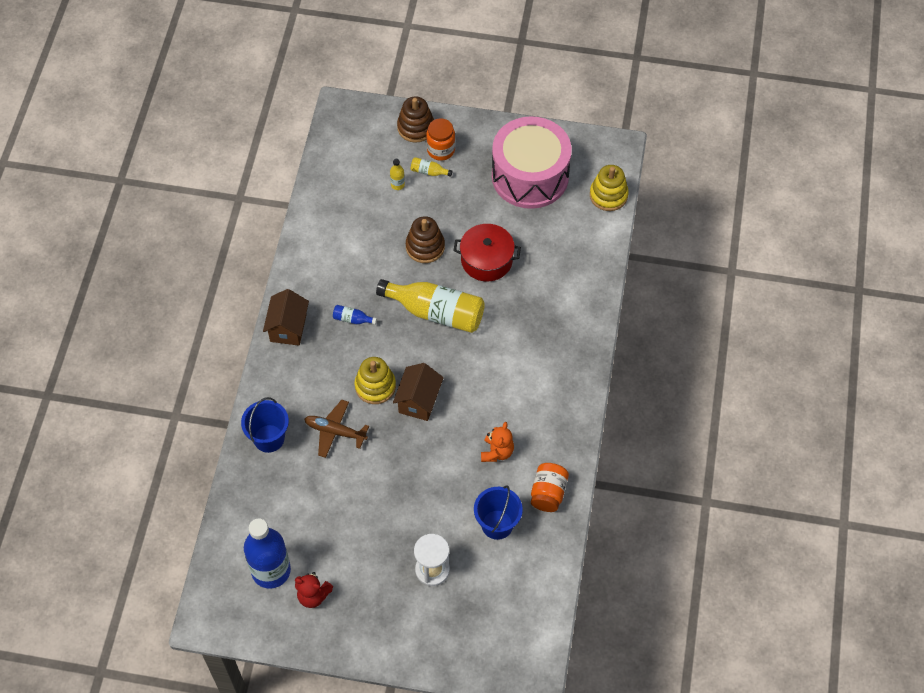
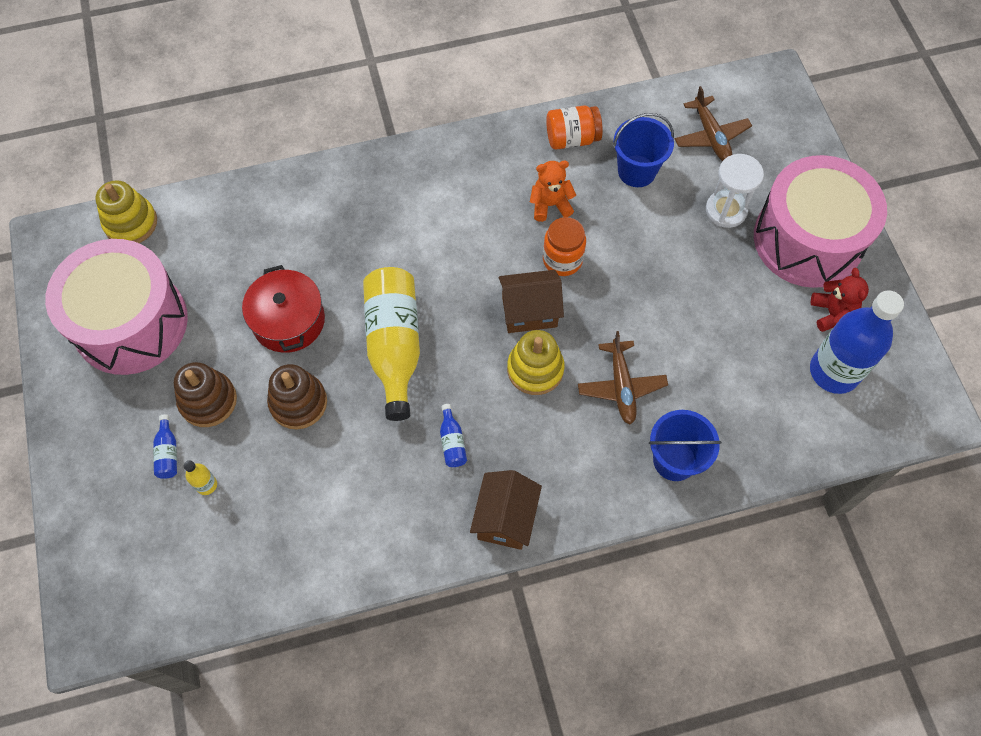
camera: 115 degrees left, 5 degrees up
(288, 328) = (505, 518): brown house -> brown house turned 60 degrees counterclockwise
(378, 614) = (807, 239): none -> pink drum
(416, 127) = (91, 506): brown stacking toy -> brown stacking toy (208, 401)
(429, 172) = (168, 453): yellow bottle -> blue bottle
(441, 150) = (123, 454): orange jar -> orange jar (562, 260)
(502, 595) = (711, 136): none -> brown plane

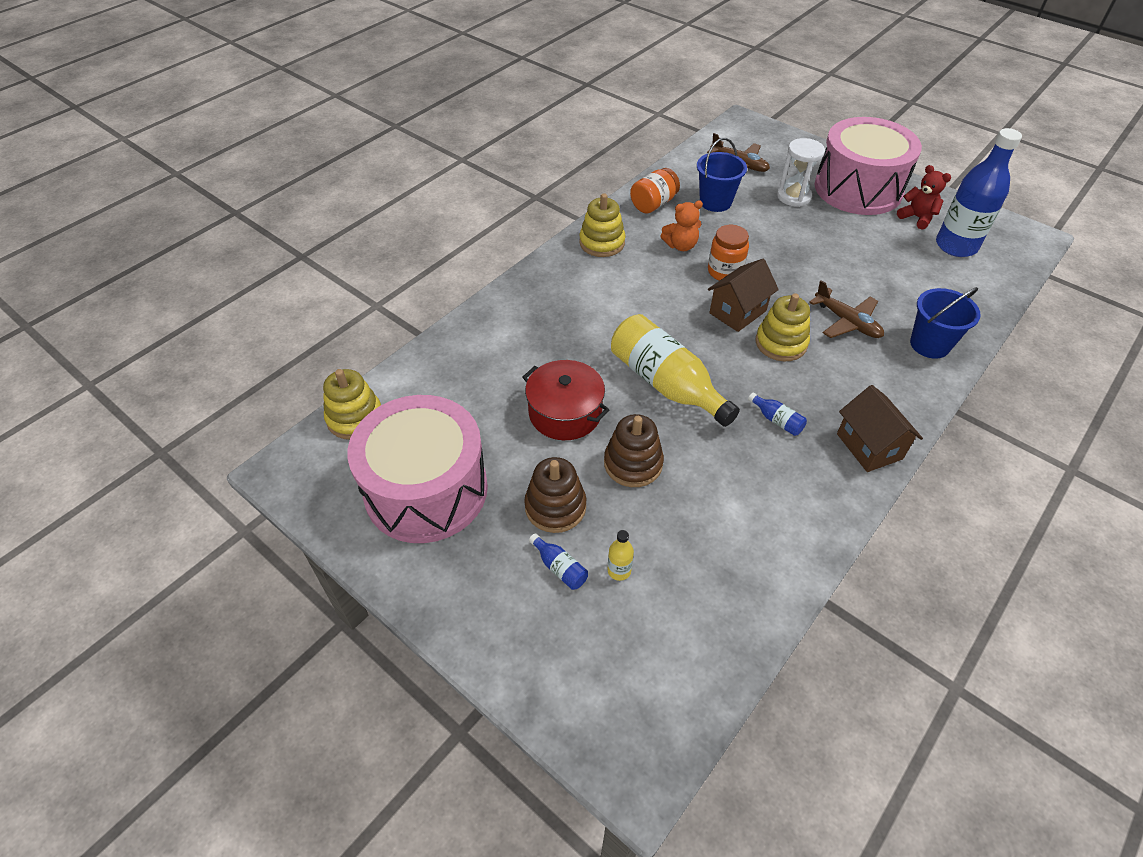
camera: 35 degrees left, 15 degrees down
(479, 158) = (602, 243): none -> yellow stacking toy
(550, 205) = (681, 245): orange teddy bear -> orange teddy bear turned 150 degrees counterclockwise

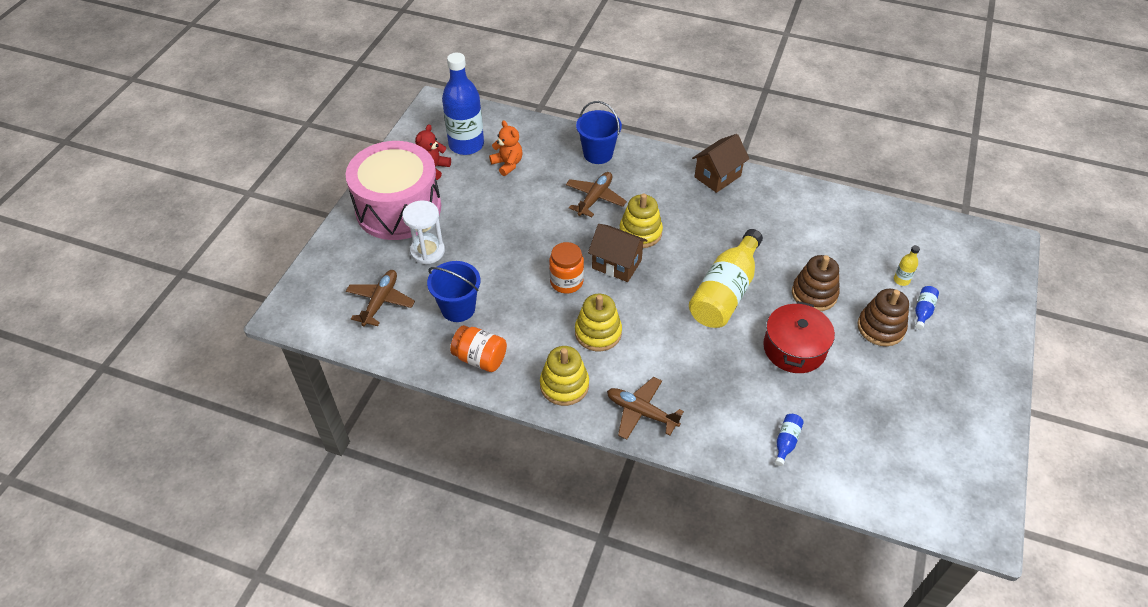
camera: 110 degrees left, 0 degrees up
(355, 418) = (898, 501): yellow stacking toy -> yellow stacking toy (598, 333)
(426, 490) = (924, 413): pink drum -> none
(549, 279) = (641, 412): none -> brown plane
(681, 245) = (541, 321): orange teddy bear -> orange teddy bear (507, 164)
(777, 420) = (723, 224): blue bottle -> blue bottle (786, 442)

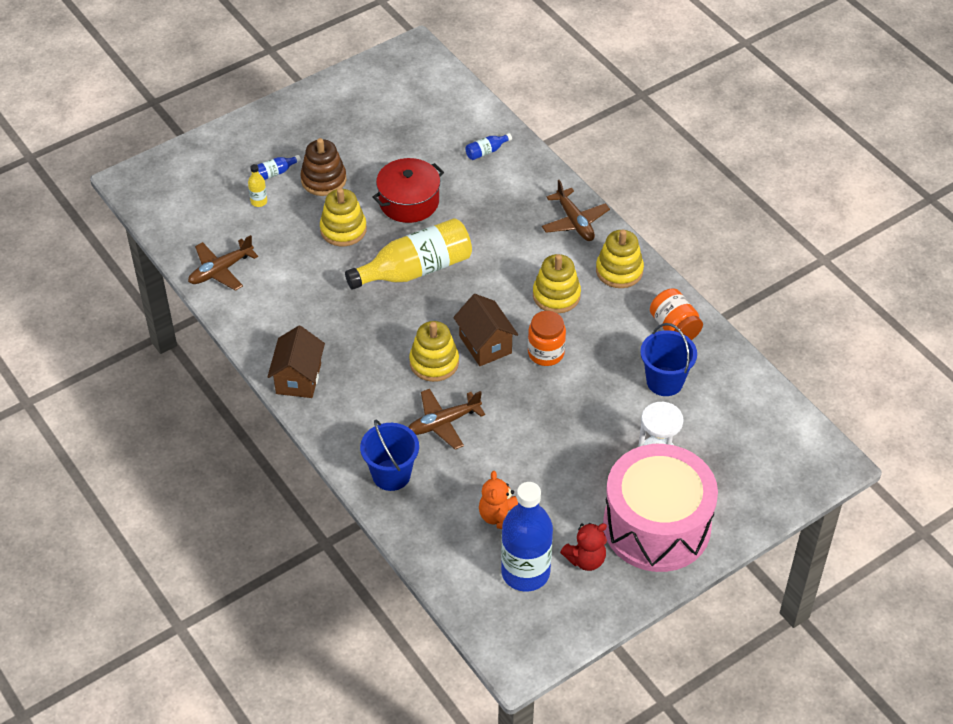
camera: 145 degrees left, 0 degrees up
(380, 301) = (734, 427): brown plane -> brown plane (220, 270)
(717, 176) = (298, 378): brown house -> brown house turned 75 degrees counterclockwise
(814, 294) = (343, 229): brown stacking toy -> yellow stacking toy

